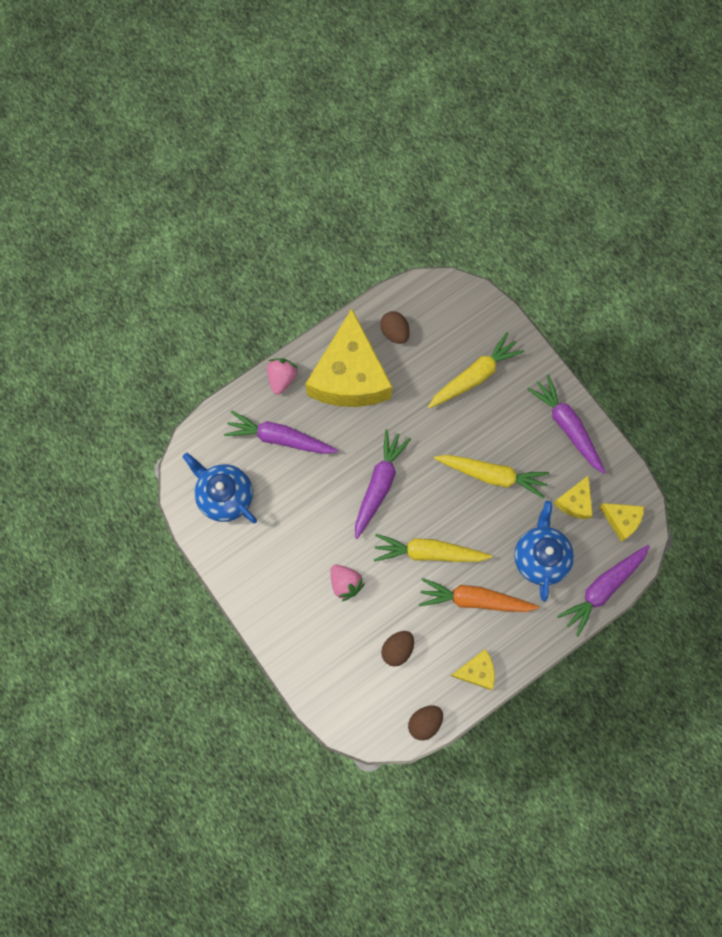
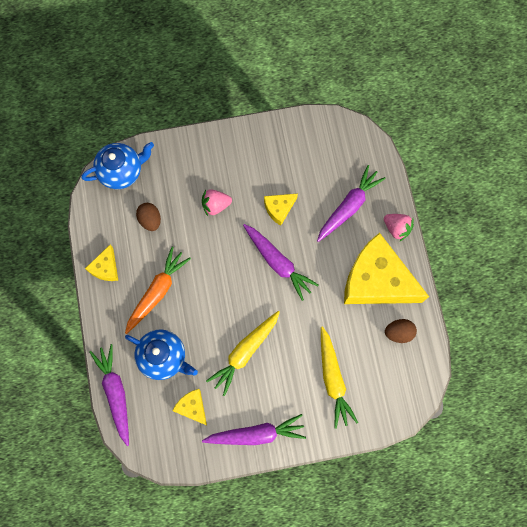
camera: 115 degrees right, 0 degrees up
(225, 496) = (321, 150): blue teapot -> blue teapot (121, 171)
(424, 722) = (91, 215): brown egg -> none
(428, 552) = (209, 275): yellow carrot -> none
(621, 520) = (160, 437): yellow cheese -> yellow cheese (279, 209)

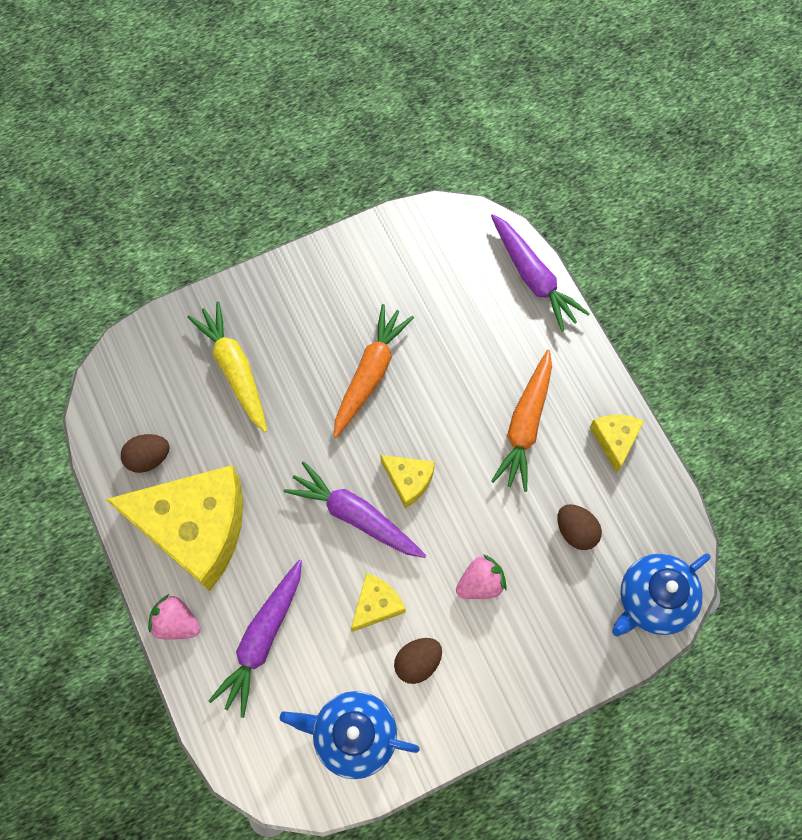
camera: 165 degrees right, 5 degrees down
(163, 357) = (484, 338): blue teapot -> blue teapot (353, 734)
(192, 407) = (422, 286): yellow cheese -> yellow cheese (408, 480)
(245, 352) = (370, 373): yellow carrot -> orange carrot
(256, 434) = (325, 275): purple carrot -> none
(264, 172) = (417, 662): none -> brown egg

